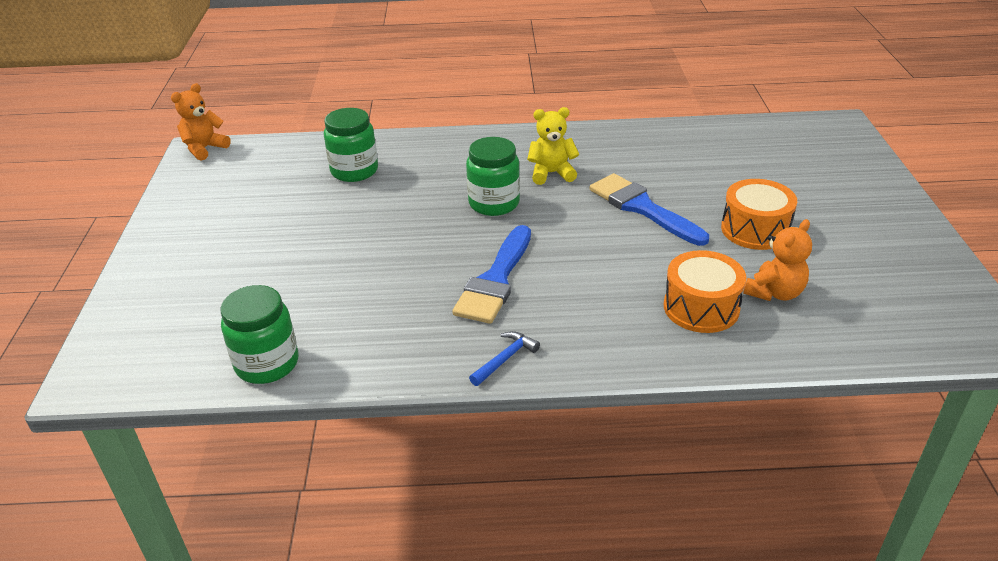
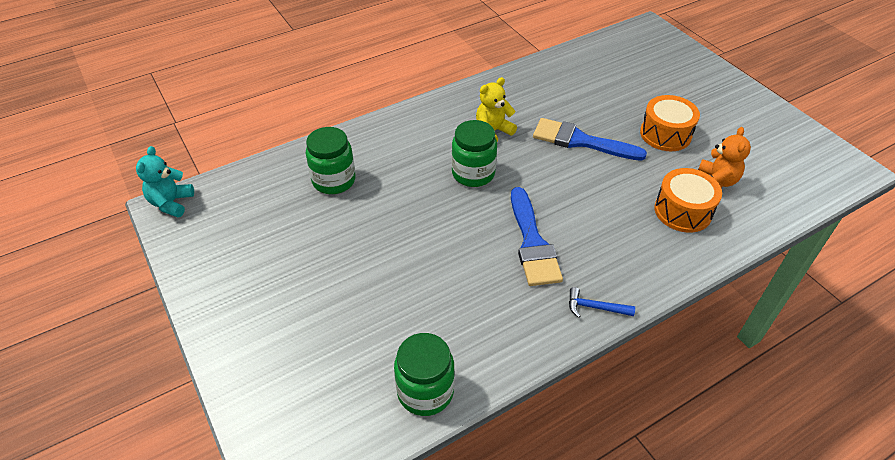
camera: 30 degrees left, 10 degrees up
(204, 149) = (171, 203): orange teddy bear -> turquoise teddy bear
(505, 359) = (595, 307): blue hammer -> blue hammer turned 90 degrees counterclockwise

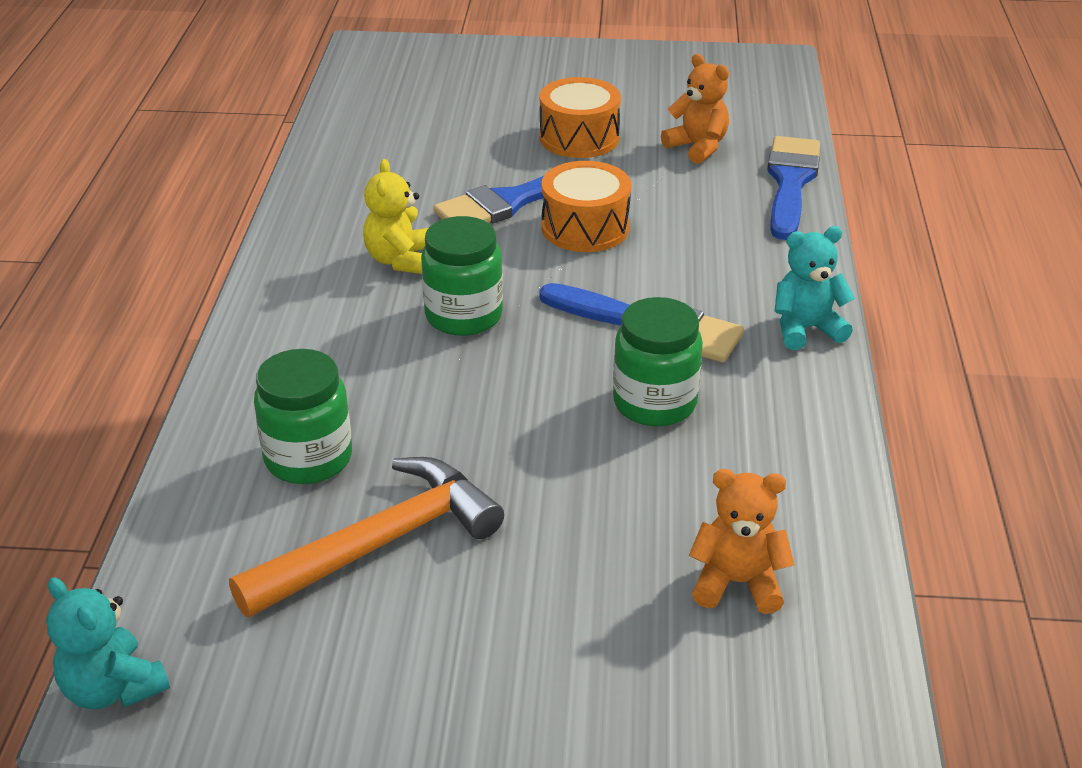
camera: 55 degrees left, 10 degrees down
(298, 231) = (380, 543): none -> orange hammer
(364, 372) = (737, 583): none -> orange teddy bear
(425, 391) = (819, 535): green jar -> green jar (654, 403)
(595, 307) = (806, 329): blue hammer -> turquoise teddy bear
(683, 211) = (719, 192): orange drum -> orange drum (585, 228)
(730, 236) = (790, 182): none -> blue brush

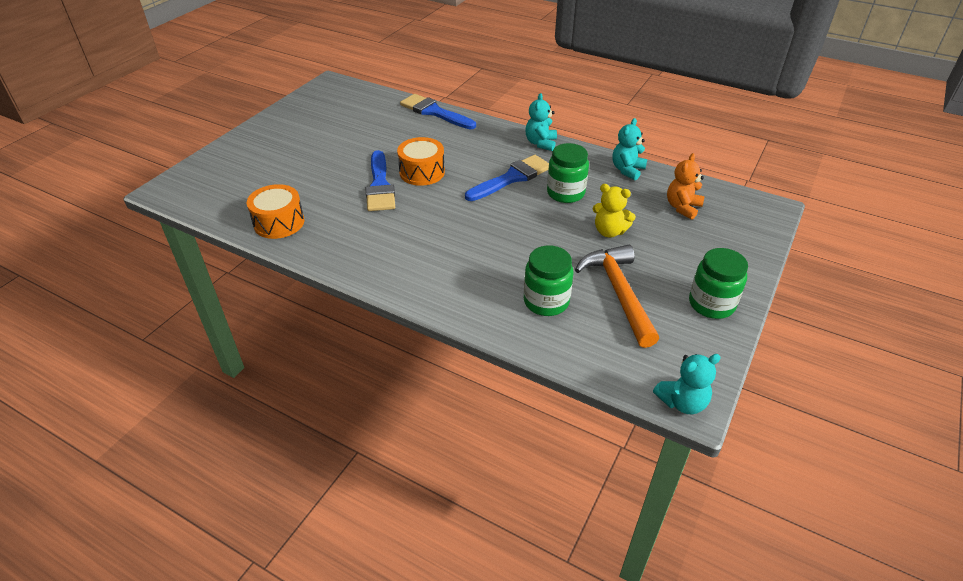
camera: 65 degrees left, 5 degrees up
(400, 260) = (401, 233): yellow teddy bear -> yellow teddy bear (609, 231)
(463, 316) = (465, 226): green jar -> green jar (711, 304)
(579, 138) = (341, 151): orange drum -> orange drum (279, 223)
(697, 147) = (383, 124): orange teddy bear -> none
(815, 468) = (627, 170): none -> turquoise teddy bear

